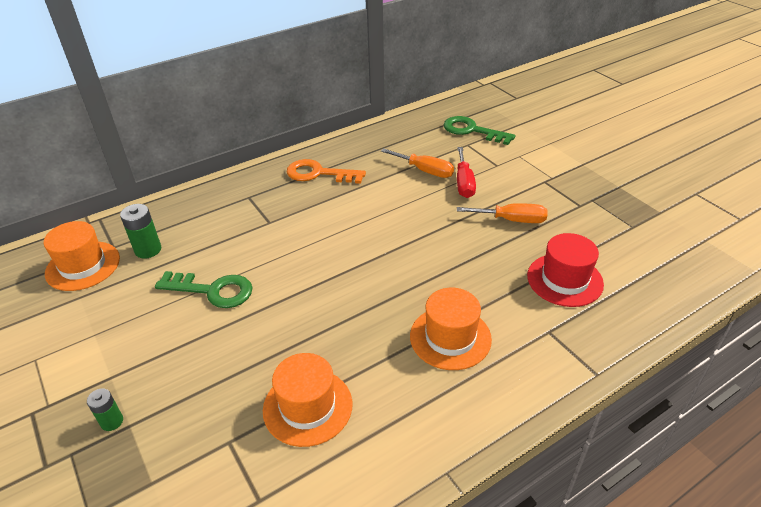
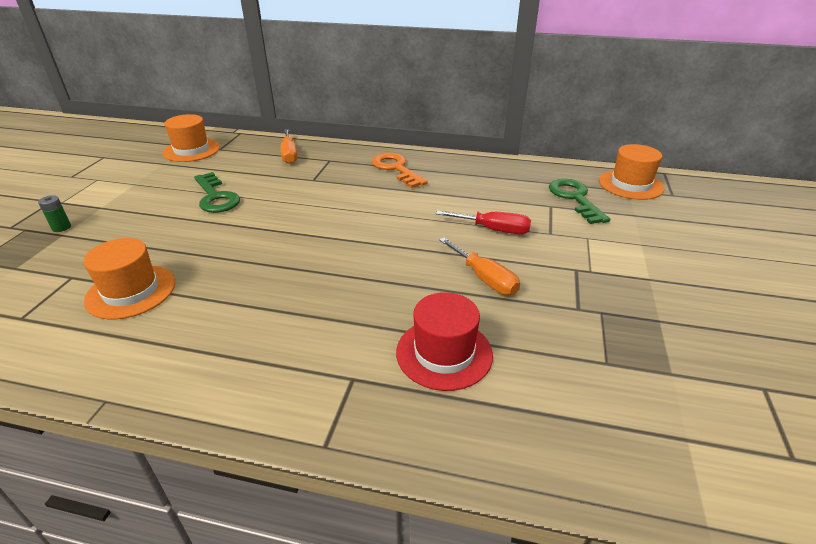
camera: 45 degrees right, 5 degrees down
(148, 250) = (230, 159): green battery -> none
(425, 171) = (477, 205): orange screwdriver -> orange screwdriver (289, 155)
(450, 337) = (277, 321): orange hat -> orange hat (630, 184)
(464, 183) = (494, 230): red screwdriver -> red screwdriver turned 120 degrees counterclockwise

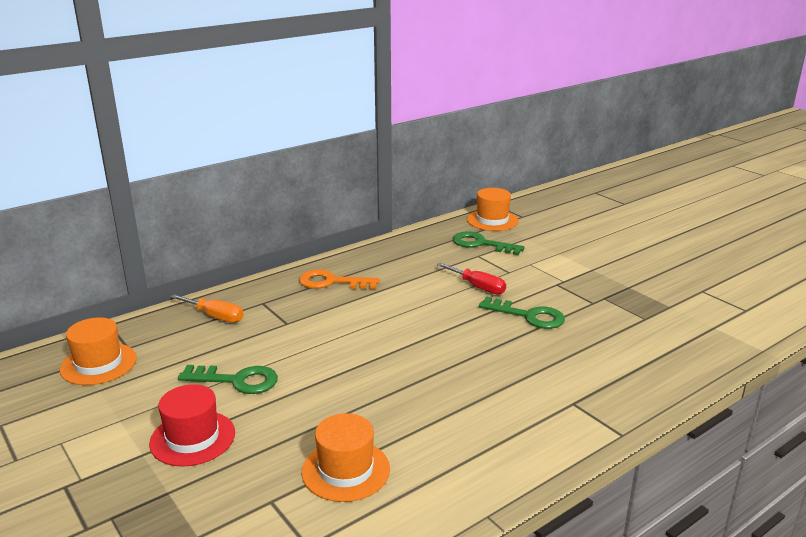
camera: 50 degrees left, 10 degrees down
(61, 227) = (149, 489): green battery -> none
(444, 353) = (584, 362): red hat -> red hat (192, 438)
(484, 279) = (528, 316): orange screwdriver -> green key
(494, 230) = (478, 287): red screwdriver -> red screwdriver turned 75 degrees clockwise

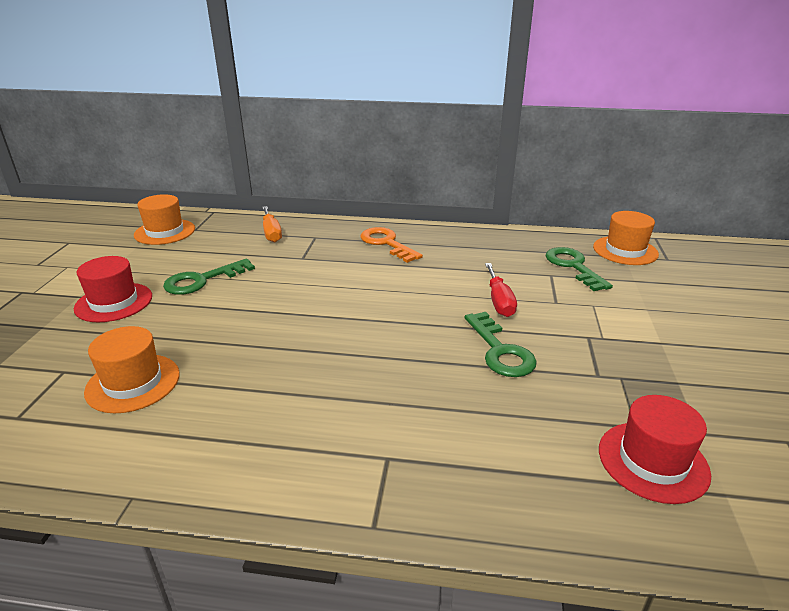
camera: 45 degrees right, 5 degrees up
(237, 380) = (202, 280): green key -> green key turned 90 degrees clockwise
(673, 330) = (652, 461): none -> red hat

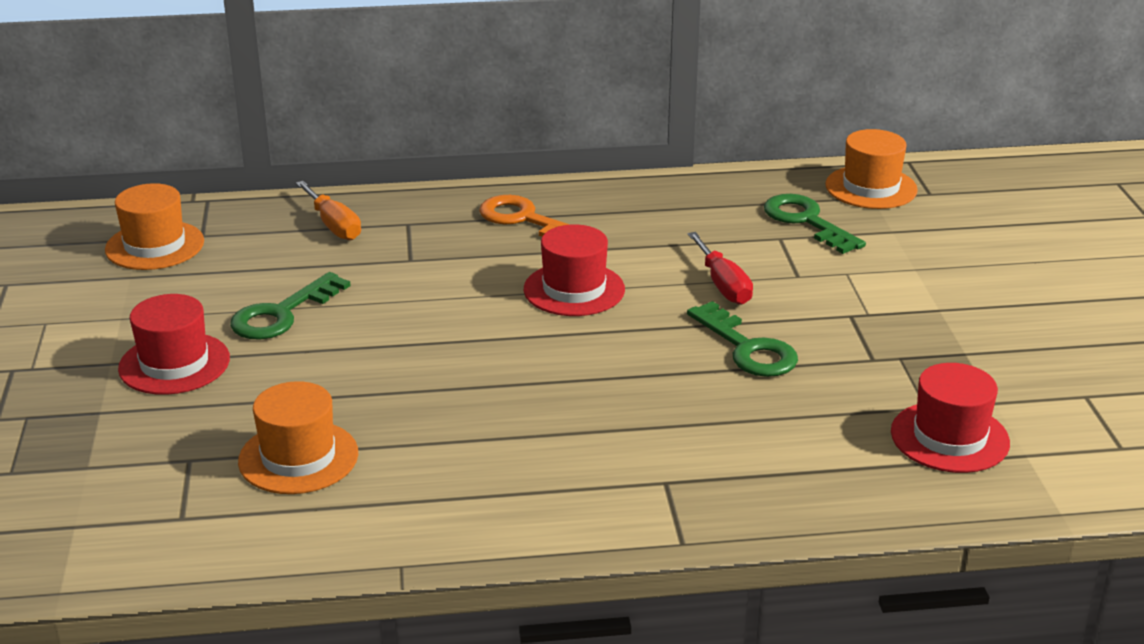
camera: 15 degrees left, 0 degrees up
(394, 290) = (574, 289): none -> red hat

